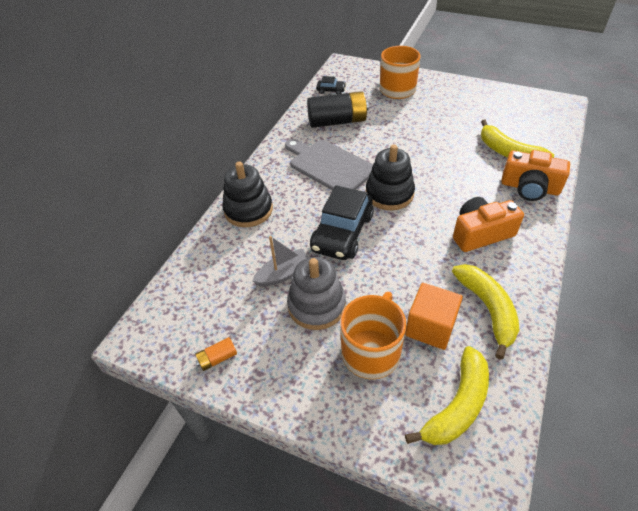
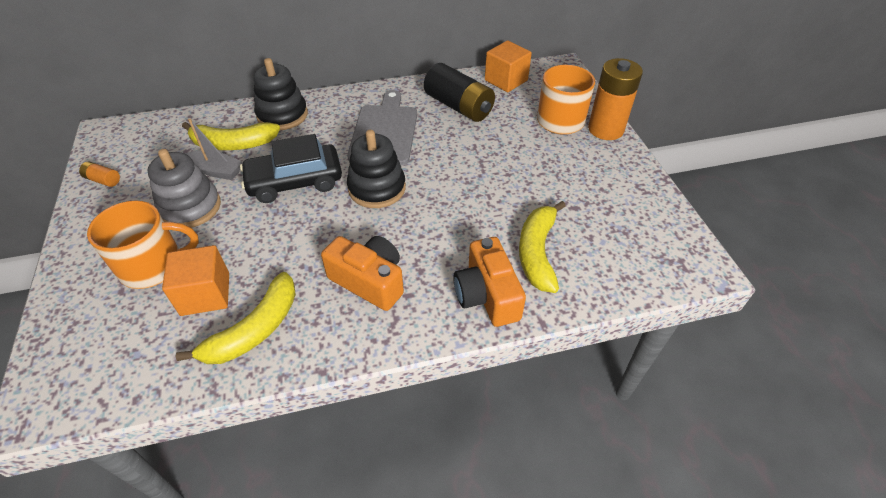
camera: 50 degrees right, 0 degrees up
(331, 90) = (506, 80): black car -> orange cube
(422, 78) = (605, 129): none -> orange battery
(457, 405) = (115, 353): yellow banana -> yellow banana (233, 144)

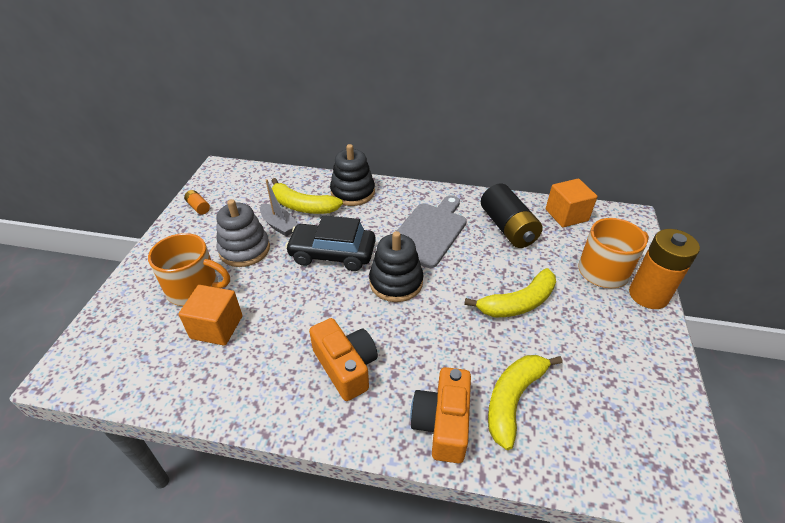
camera: 25 degrees right, 5 degrees down
(254, 330) = (235, 373): yellow banana -> yellow banana (518, 303)

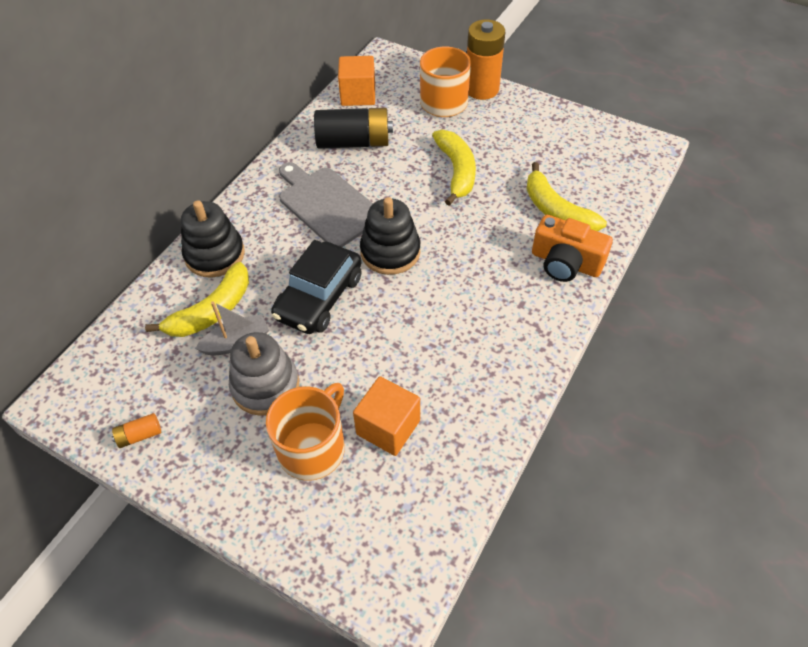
camera: 70 degrees left, 10 degrees up
(346, 366) = (484, 317): orange camera -> none

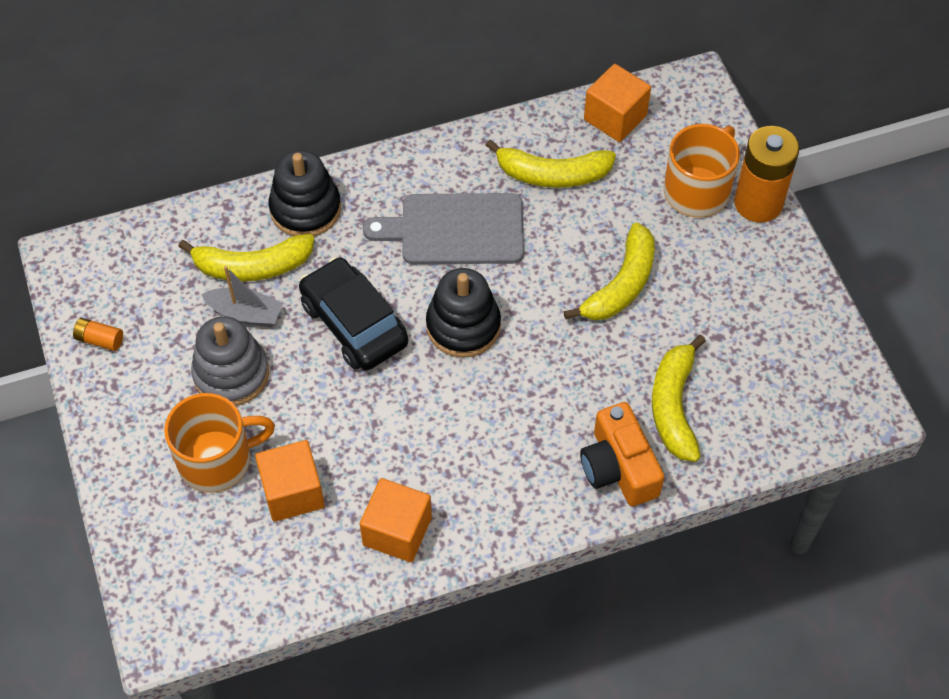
camera: 40 degrees right, 5 degrees up
(319, 297) = (354, 323): black car -> black car turned 75 degrees clockwise
(327, 204) = (455, 229): grey cutting board -> grey cutting board turned 90 degrees counterclockwise
(354, 142) = (552, 174): black battery -> yellow banana
(482, 397) = (397, 531): none -> orange cube

